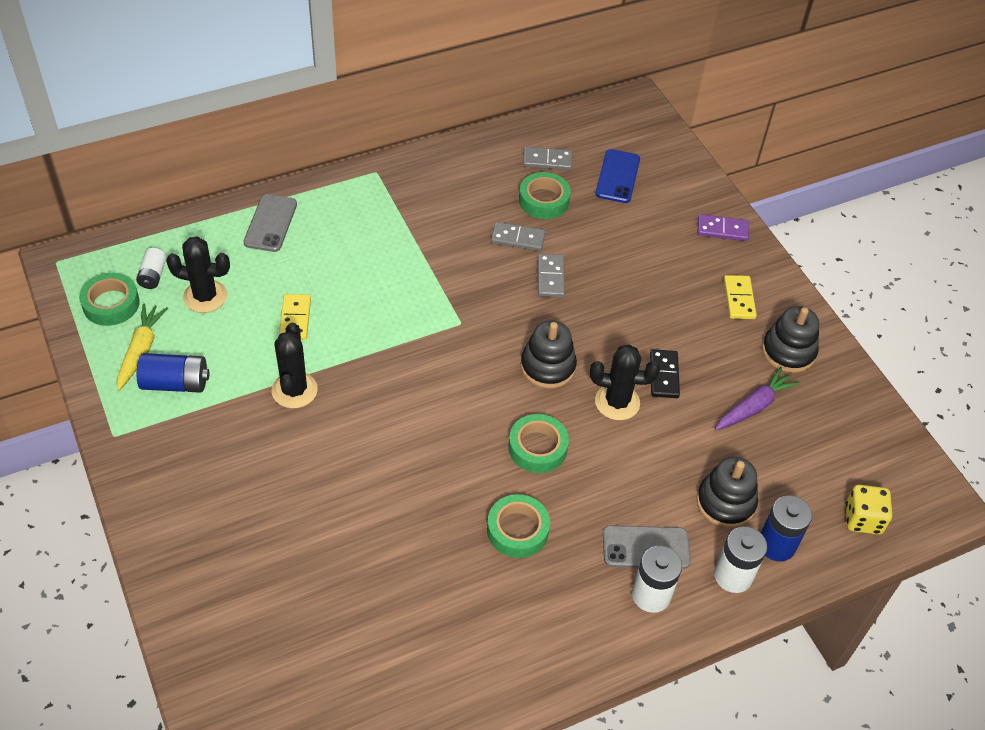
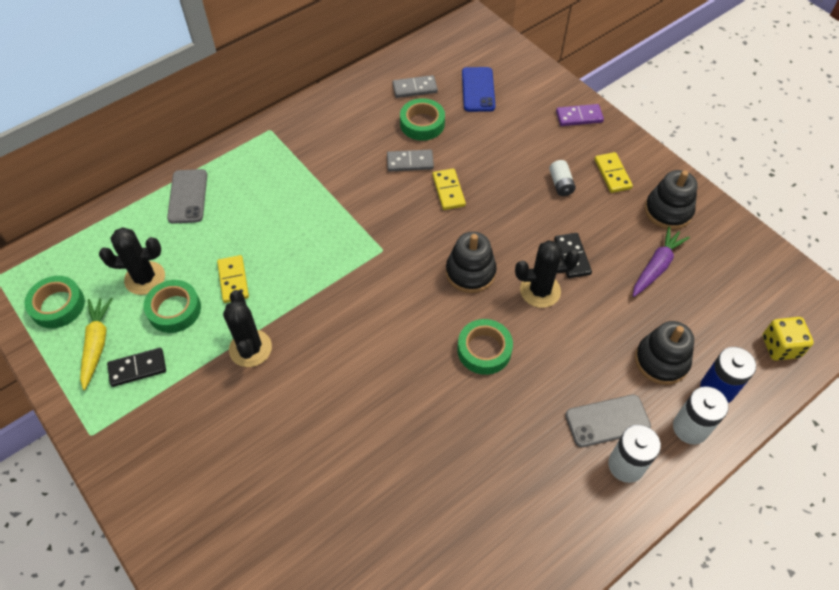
camera: 10 degrees left, 5 degrees up
(153, 275) = (91, 269): white battery -> white battery (560, 184)
(175, 383) = (137, 368): blue battery -> black domino
(517, 530) = (490, 433): green tape -> green tape (174, 310)
(550, 277) = (448, 191): grey domino -> yellow domino

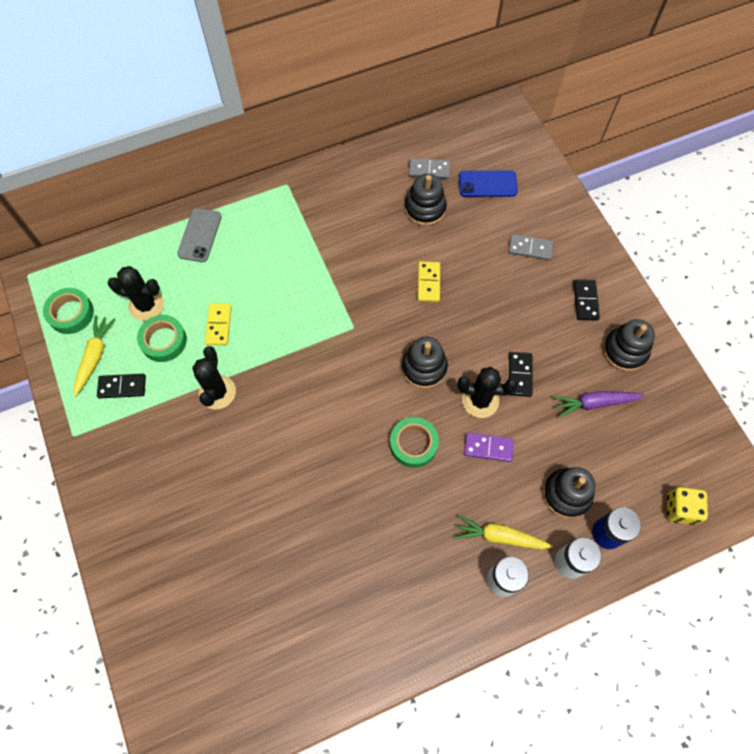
camera: 15 degrees right, 10 degrees up
(410, 162) = (402, 246): grey domino -> grey domino (530, 248)
(422, 124) = (425, 208): green tape -> black stacking toy
(478, 90) = (487, 184): blue phone -> blue phone turned 75 degrees clockwise
(560, 184) = (533, 300): white battery -> none
(579, 117) = (574, 234): purple domino -> purple domino (488, 448)
(607, 421) = (499, 536): grey phone -> yellow carrot
(612, 174) = (585, 301): yellow domino -> black domino
(656, 266) = (594, 403): purple carrot -> purple carrot turned 150 degrees counterclockwise

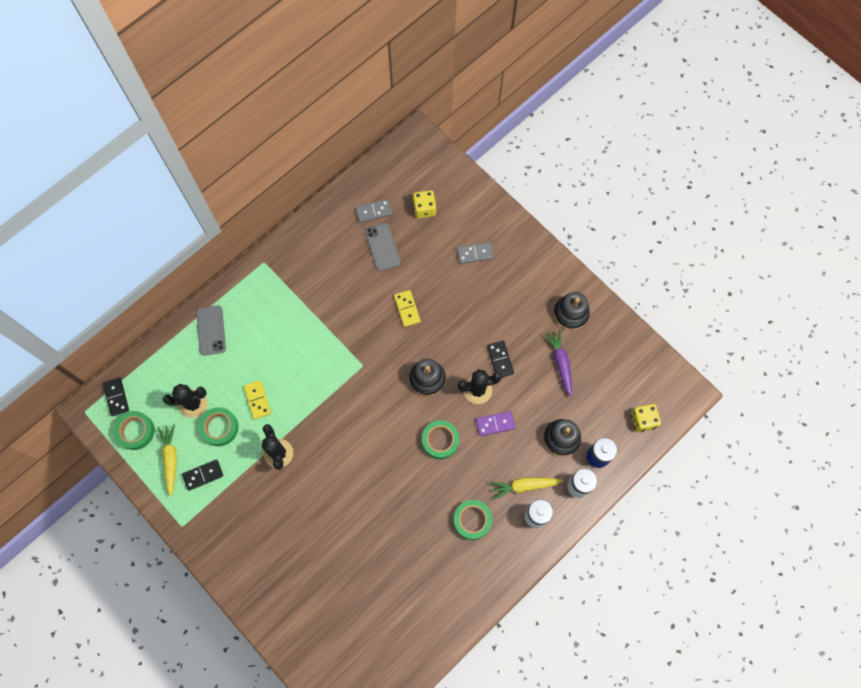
camera: 20 degrees left, 5 degrees up
(419, 555) = (472, 520): none -> green tape
(425, 208) = (382, 247): black stacking toy -> grey phone
(487, 184) = (424, 209): blue phone -> yellow dice
(585, 301) = (530, 283): black domino -> black domino (116, 397)
(594, 403) = (560, 363): purple carrot -> purple carrot turned 105 degrees clockwise

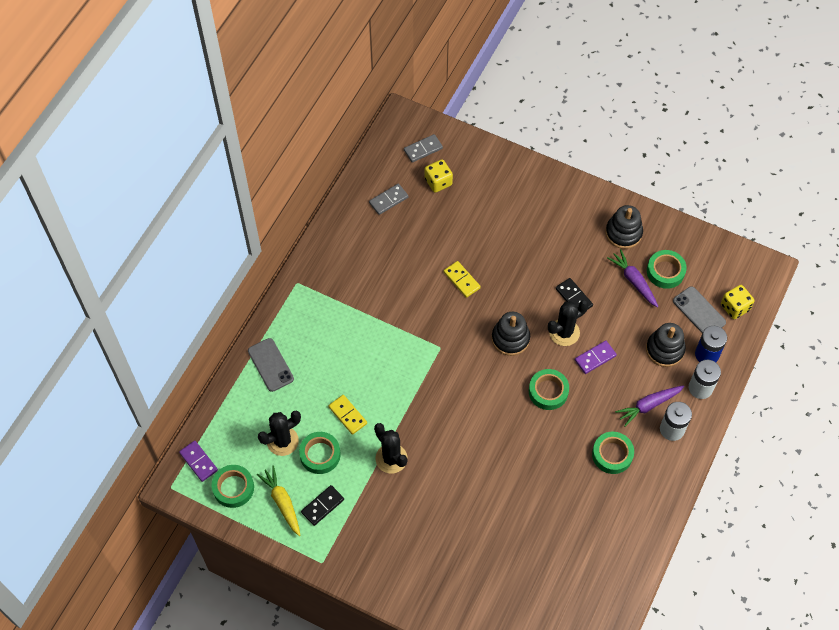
camera: 20 degrees left, 10 degrees down
(116, 397) = (198, 461): black domino -> purple domino
(382, 247) = (411, 230): grey phone -> grey phone (699, 312)
(475, 254) = (506, 208): grey domino -> grey domino (423, 149)
(524, 486) = (648, 405): yellow carrot -> purple carrot
(593, 364) = (665, 271): none -> green tape

